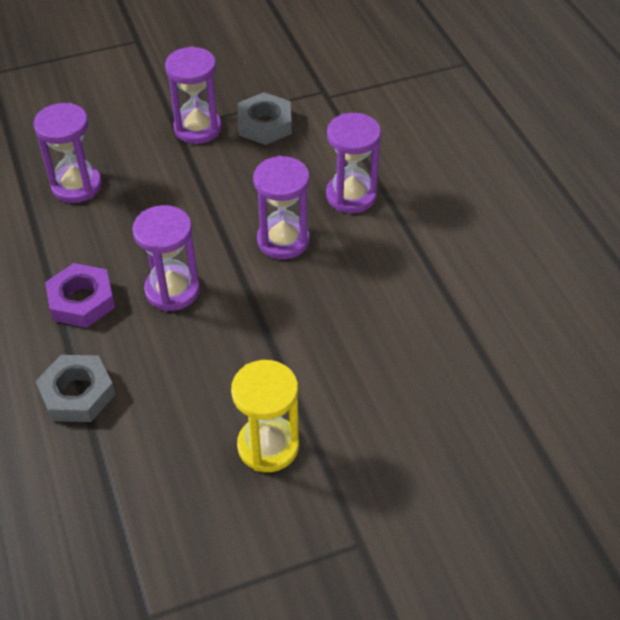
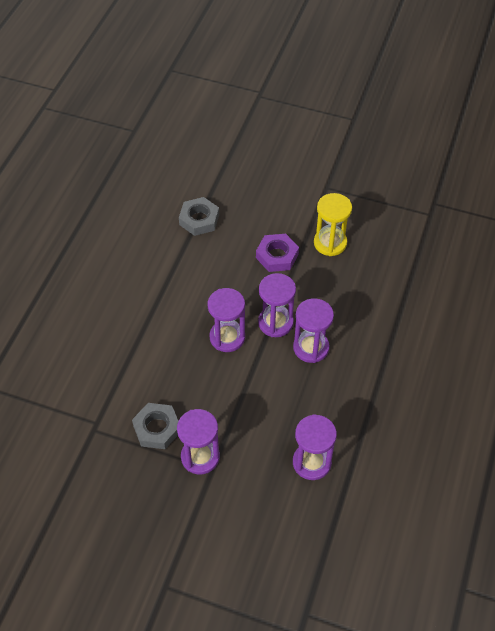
camera: 140 degrees left, 5 degrees up
(77, 393) = (399, 322): grey nut -> grey nut (199, 219)
(82, 301) = (363, 374): purple nut -> purple nut (277, 256)
(351, 196) = (163, 339): purple hourglass -> purple hourglass (275, 323)

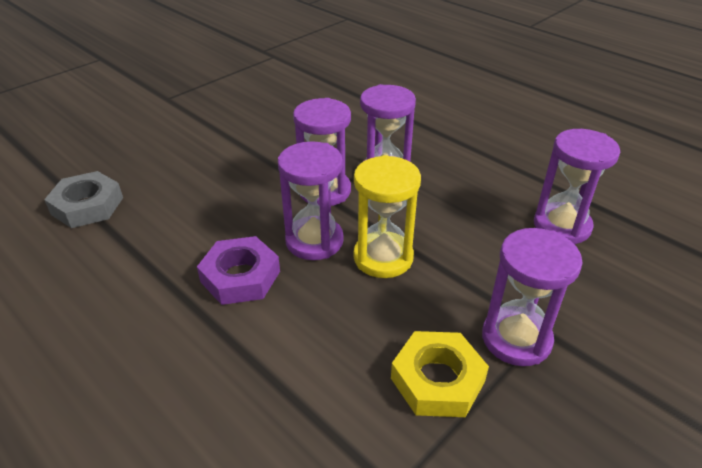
camera: 65 degrees left, 15 degrees down
(157, 428) = (437, 380): grey nut -> yellow nut
(277, 256) = (223, 159): purple nut -> purple nut (240, 277)
(330, 243) = (245, 118): yellow hourglass -> yellow hourglass (383, 257)

